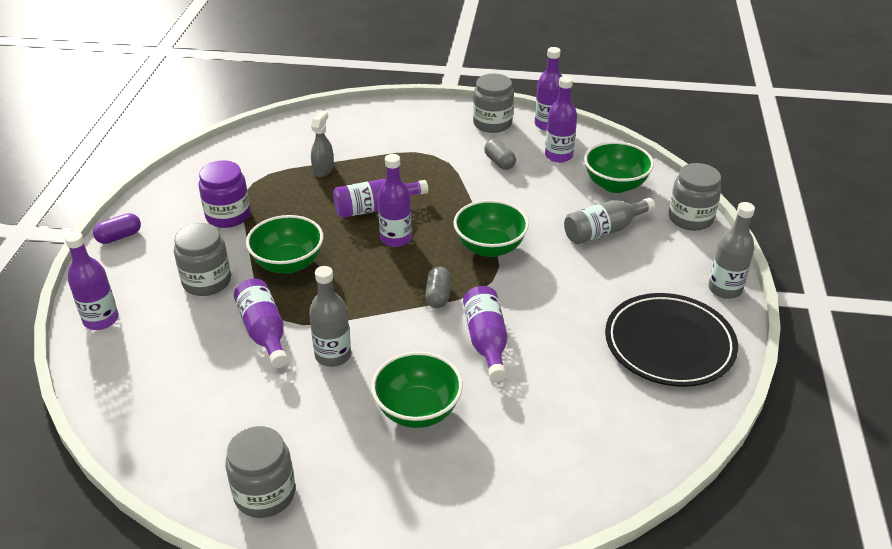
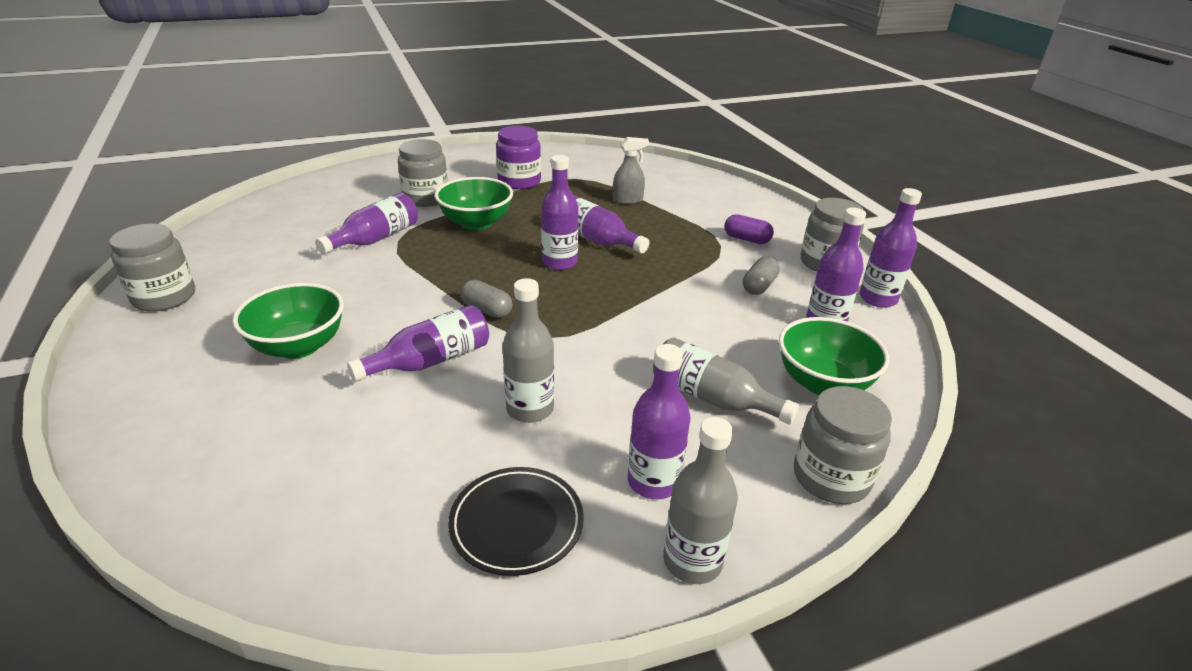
camera: 60 degrees right, 5 degrees down
(101, 319) = (354, 176): purple bottle -> purple bottle (653, 481)
(119, 237) = (456, 154): purple capsule -> purple capsule (746, 239)
(333, 355) = (360, 278): grey bottle -> grey bottle (530, 409)
(438, 296) = (487, 310): grey capsule -> grey capsule turned 60 degrees clockwise
(490, 247) = (596, 320): green bowl -> none
(669, 344) = (516, 523): black plate -> black plate, size x0.64

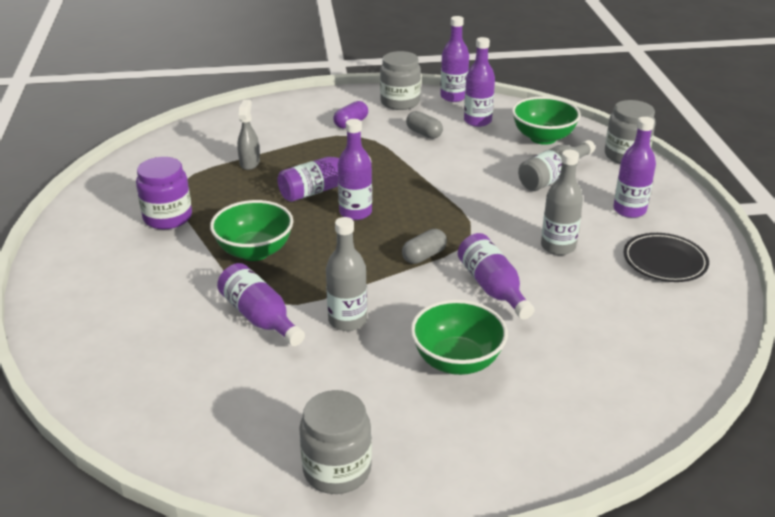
camera: 75 degrees left, 0 degrees up
(426, 198) = (174, 281): grey jar -> none
(692, 561) = (688, 208): grey bottle -> grey bottle (347, 320)

